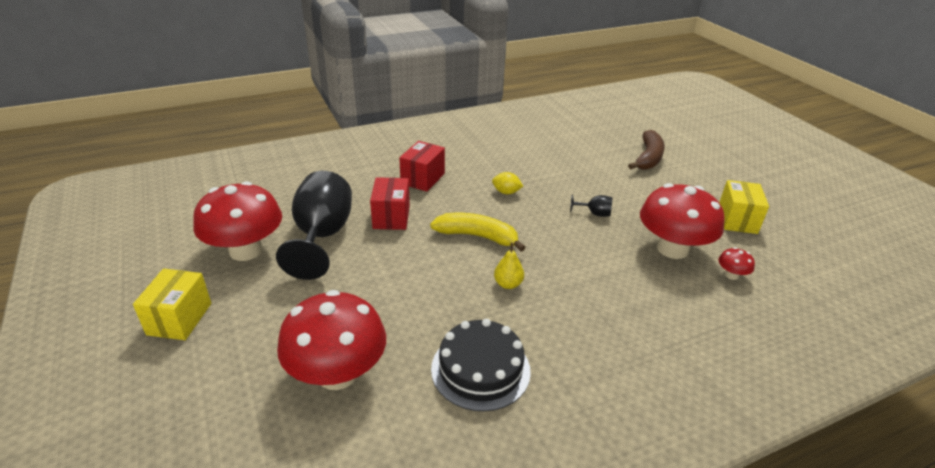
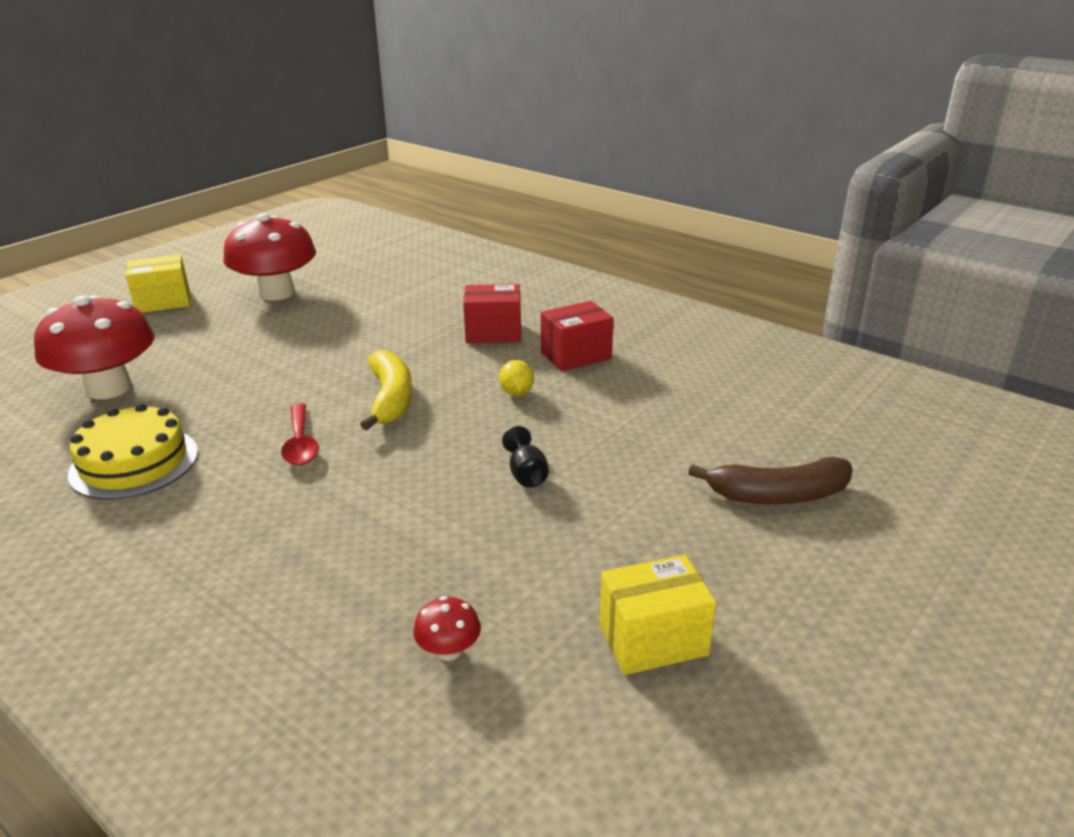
camera: 65 degrees right, 5 degrees down
(322, 236) = (325, 317): black goblet -> none
(391, 217) = (391, 339): red box -> red box (576, 356)
(480, 369) = (134, 462): black cake -> yellow cake
(508, 284) = (300, 443): yellow pear -> red spoon
(672, 249) = (483, 569): red mushroom -> none

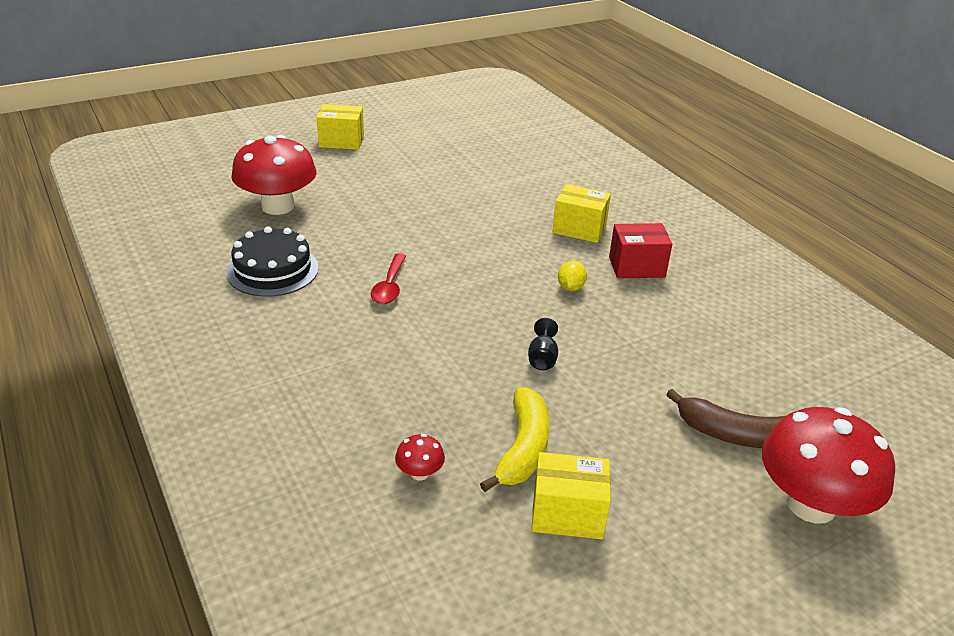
camera: 20 degrees right, 5 degrees up
(134, 462) = (273, 270): yellow cake -> black cake
(277, 293) = (427, 152): red mushroom -> red mushroom (811, 504)
(390, 399) = (471, 267): yellow banana -> yellow banana (523, 448)
(493, 333) = (579, 229): red box -> yellow box

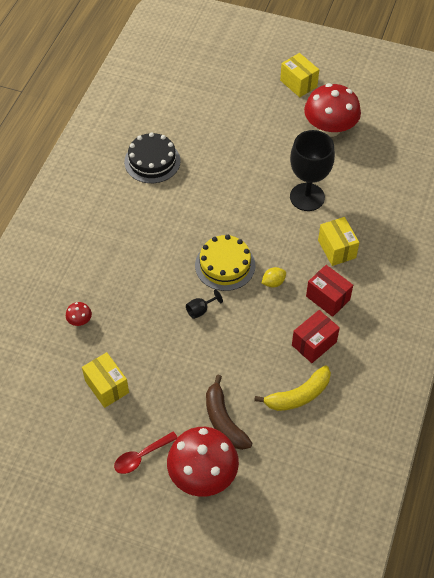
camera: 50 degrees right, 20 degrees up
(278, 206) = (204, 116): red mushroom -> red mushroom (330, 128)
(389, 286) = (190, 212): red spoon -> red spoon (141, 456)
(487, 209) = (307, 197): none -> black goblet
(501, 305) = (225, 265): none -> yellow cake
(523, 448) = (130, 345): yellow banana -> yellow banana (298, 395)
(689, 307) = (314, 343): none -> red box

